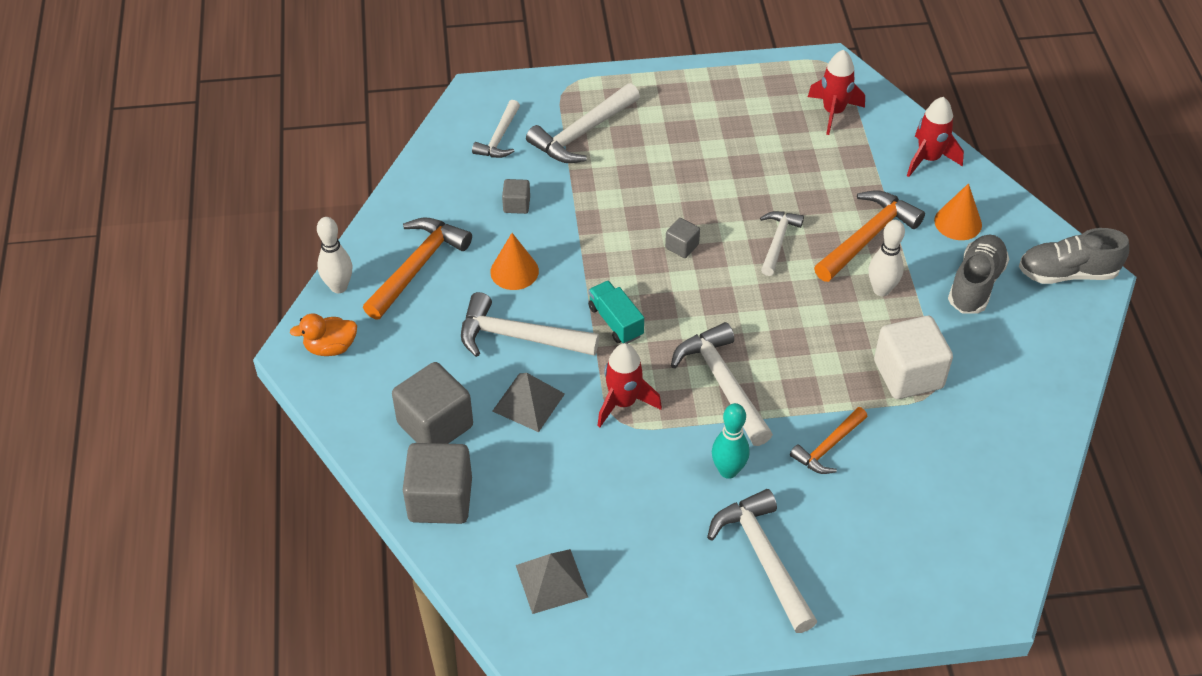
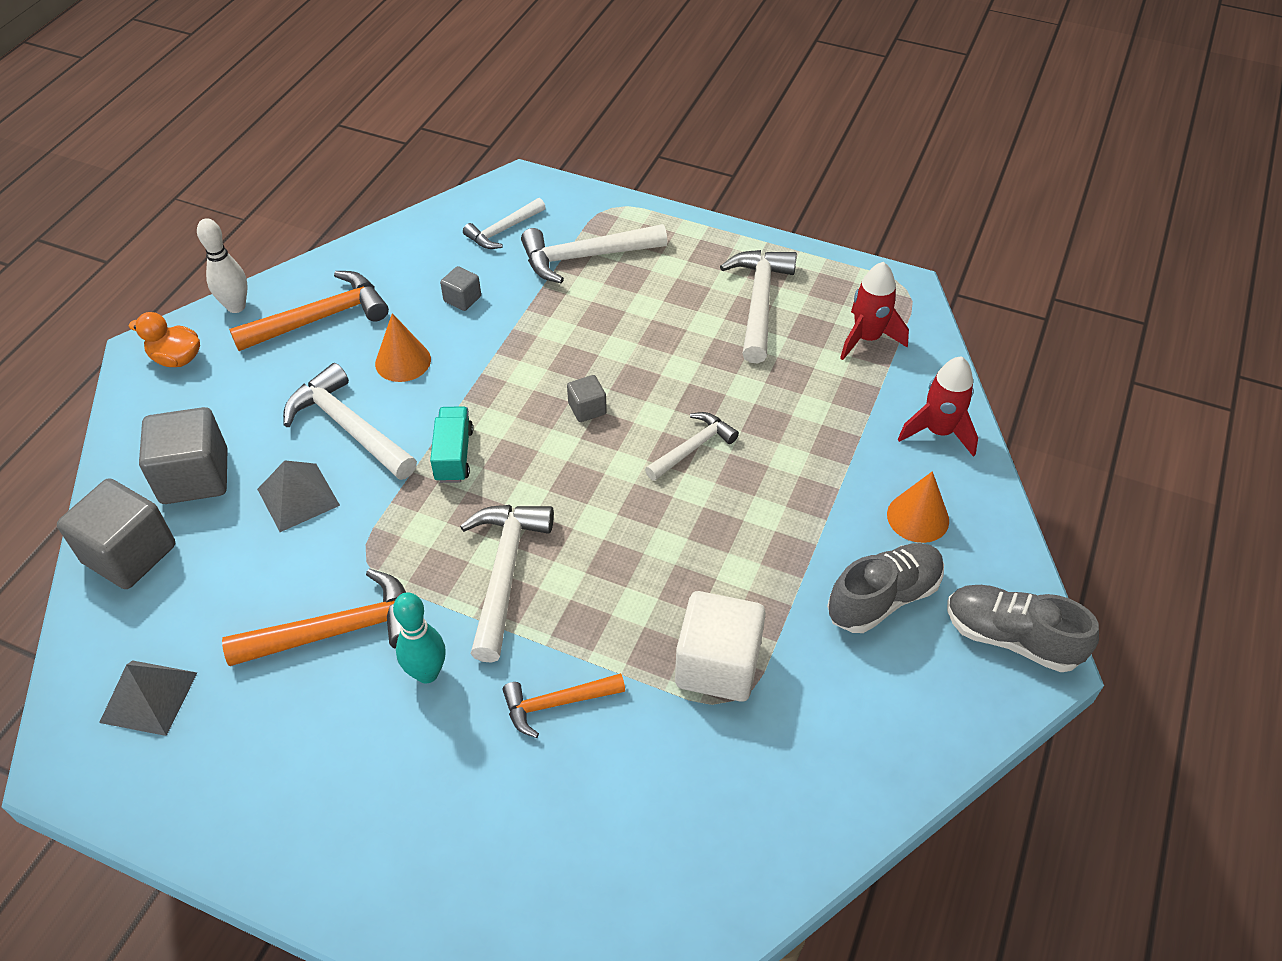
camera: 30 degrees right, 0 degrees up
(623, 402) = (387, 543): red rocket -> none
(763, 558) = (377, 795): white hammer -> white hammer (759, 302)
(867, 237) = (797, 487): orange hammer -> orange hammer (338, 631)
(881, 290) = (765, 553): white bowling pin -> none

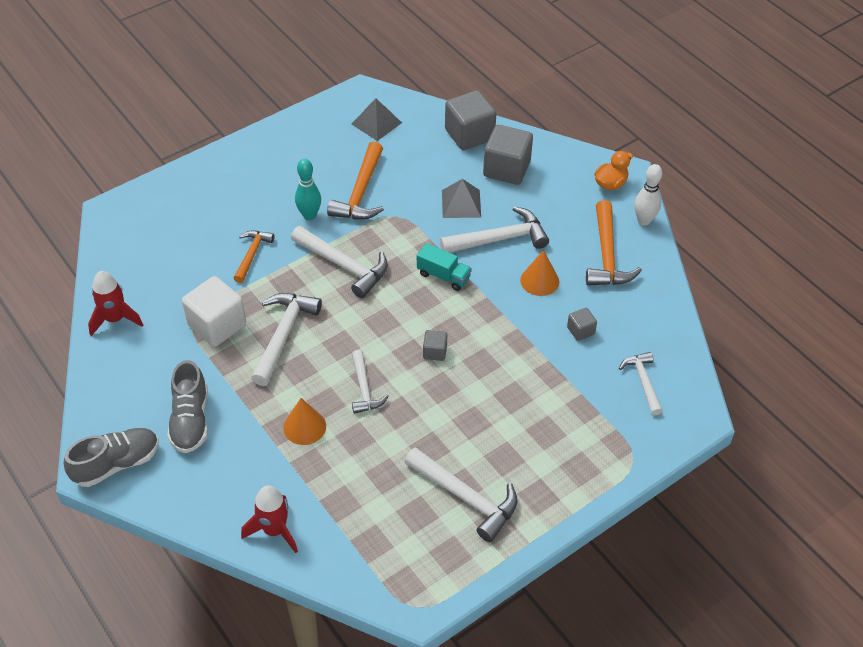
camera: 120 degrees right, 0 degrees up
(585, 257) = (583, 417): white hammer -> white hammer (283, 335)
(867, 338) = (384, 544): red rocket -> red rocket (115, 319)
(918, 517) = (224, 473): orange cone -> orange cone (304, 426)

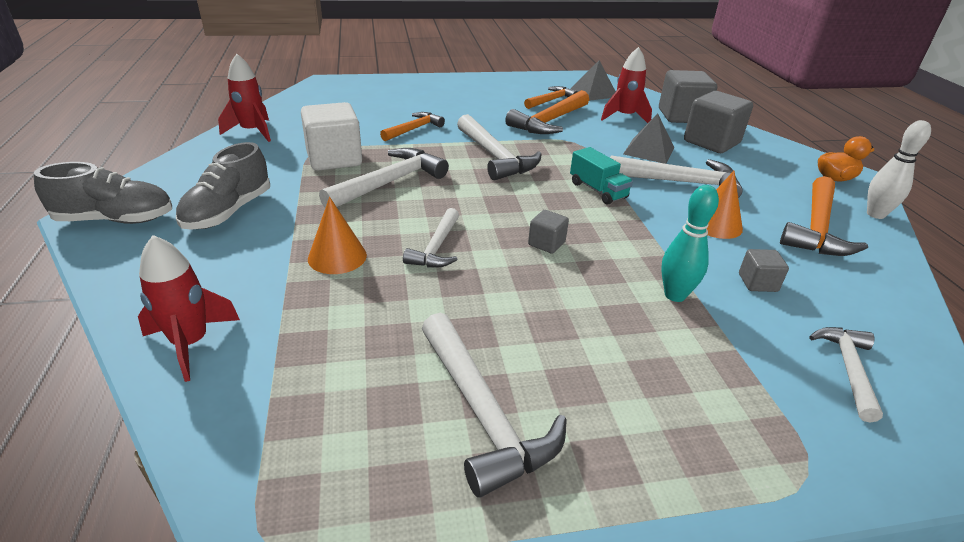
camera: 25 degrees right, 15 degrees down
(309, 215) = (489, 122): turquoise bowling pin -> turquoise bowling pin (675, 295)
(344, 155) = (551, 100): none -> orange hammer
(421, 157) = (624, 117): none -> red rocket

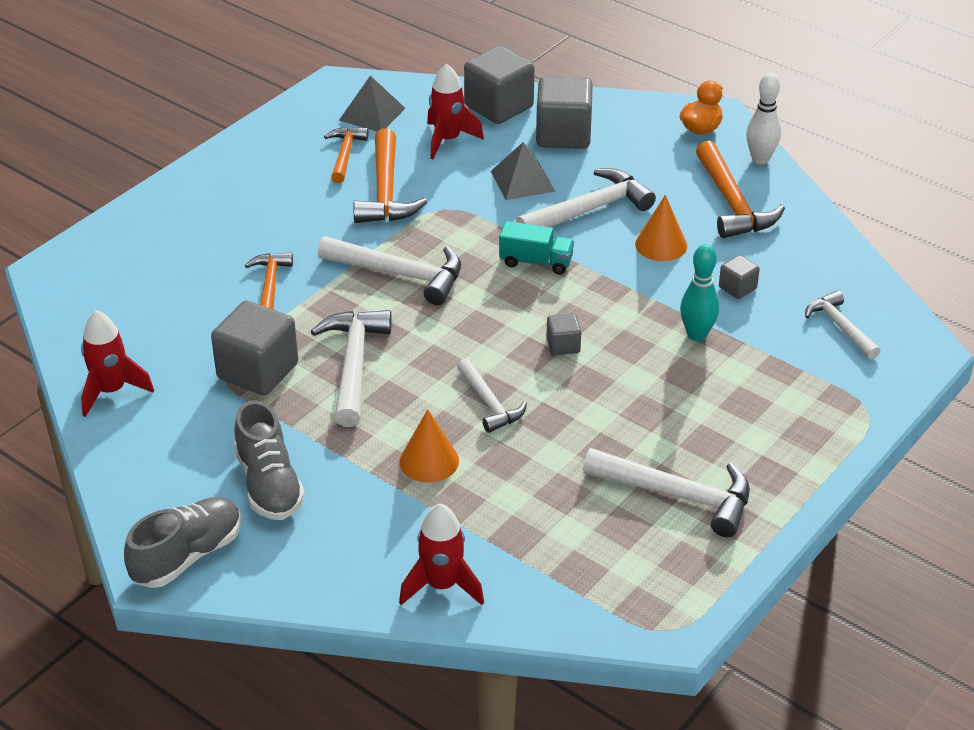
camera: 40 degrees left, 5 degrees up
(334, 159) = (258, 371): white cube -> grey cube

